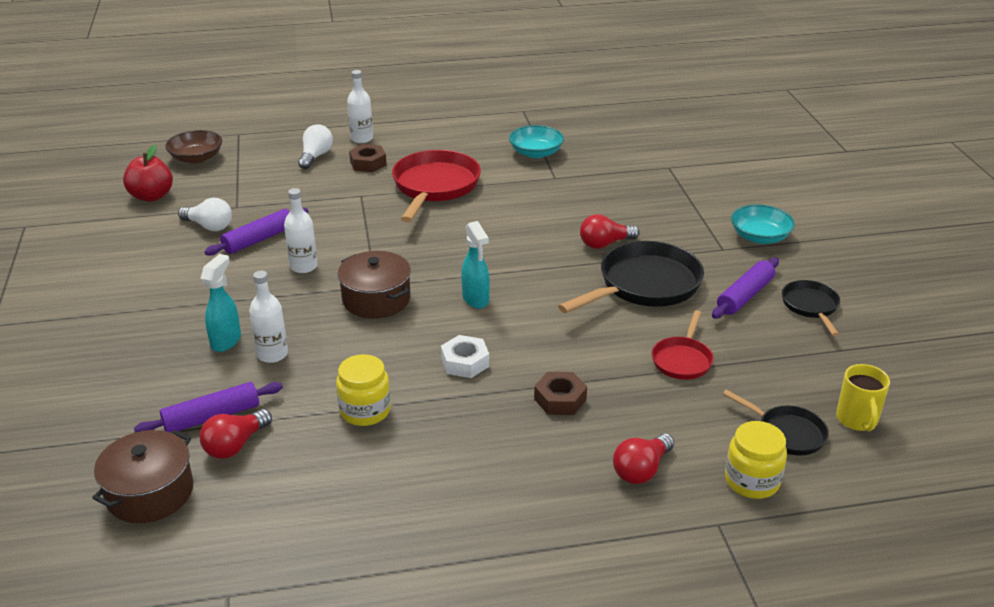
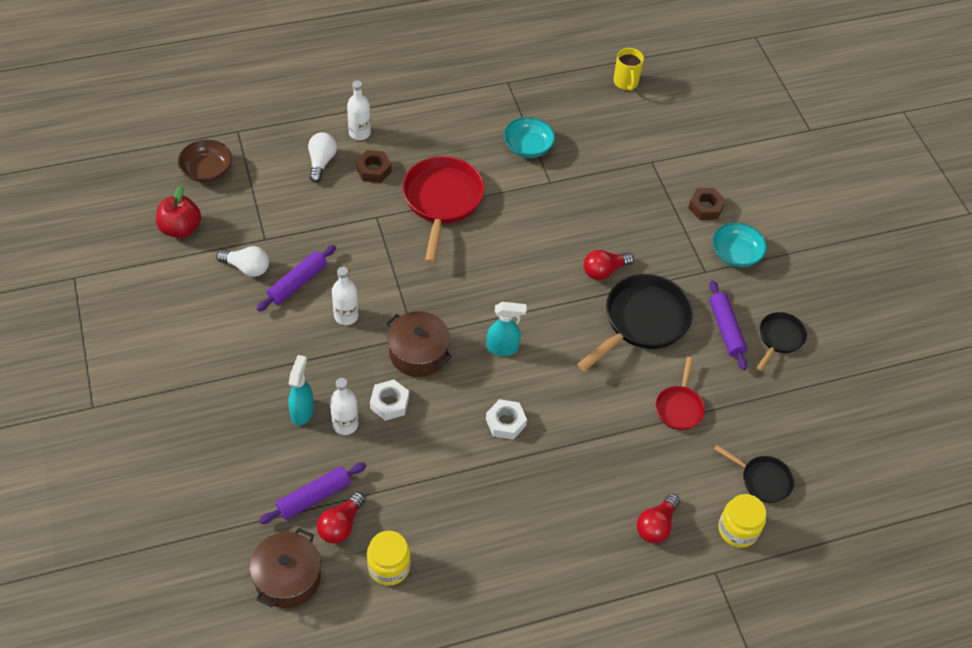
camera: 10 degrees left, 20 degrees up
(330, 339) = (389, 403): none -> white nut
(365, 411) = (435, 481): yellow jar -> yellow jar (389, 566)
(476, 299) = (503, 348): turquoise spray bottle -> turquoise spray bottle turned 60 degrees counterclockwise
(560, 399) = (587, 457): brown nut -> brown nut (705, 207)
(745, 296) = (726, 329): purple rolling pin -> purple rolling pin turned 45 degrees counterclockwise
(811, 306) = (779, 338): black pan -> black pan turned 45 degrees clockwise
(857, 420) = (814, 462): yellow mug -> yellow mug (626, 82)

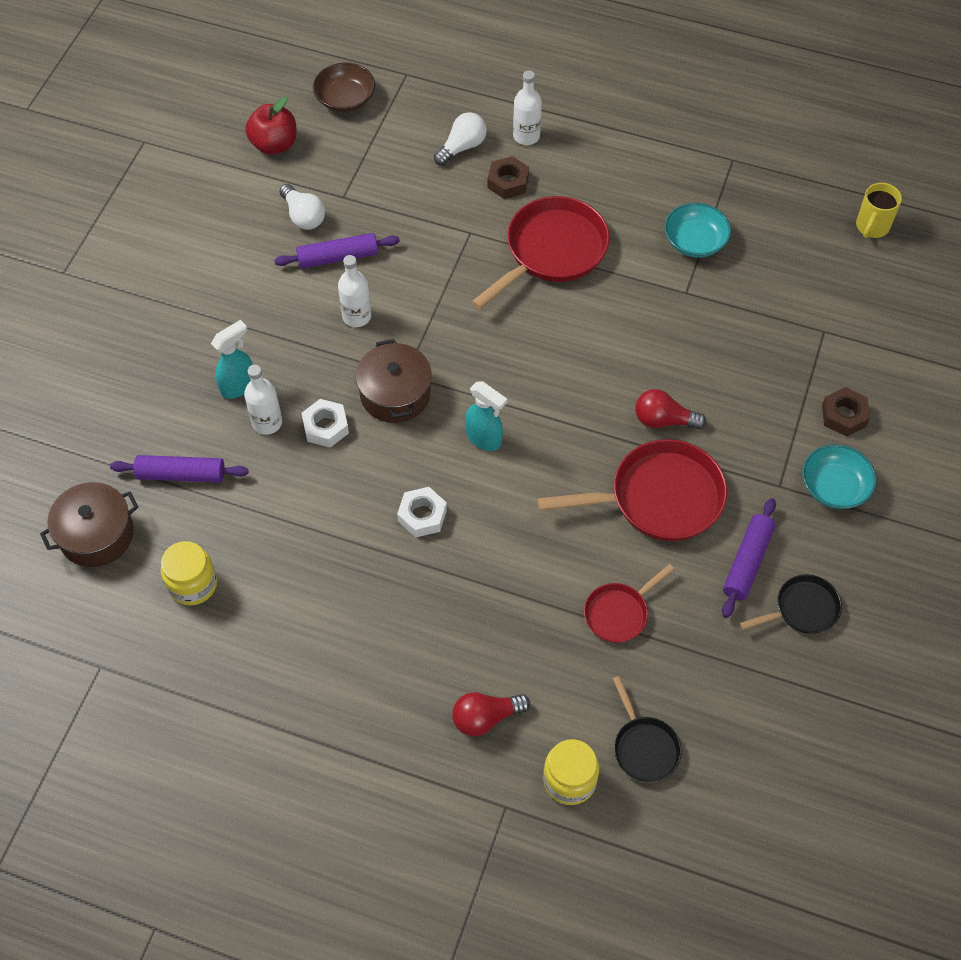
camera: 40 degrees right, 5 degrees up
(341, 525) = (183, 516): red light bulb -> none
(642, 321) = (658, 498): black pan -> red pan

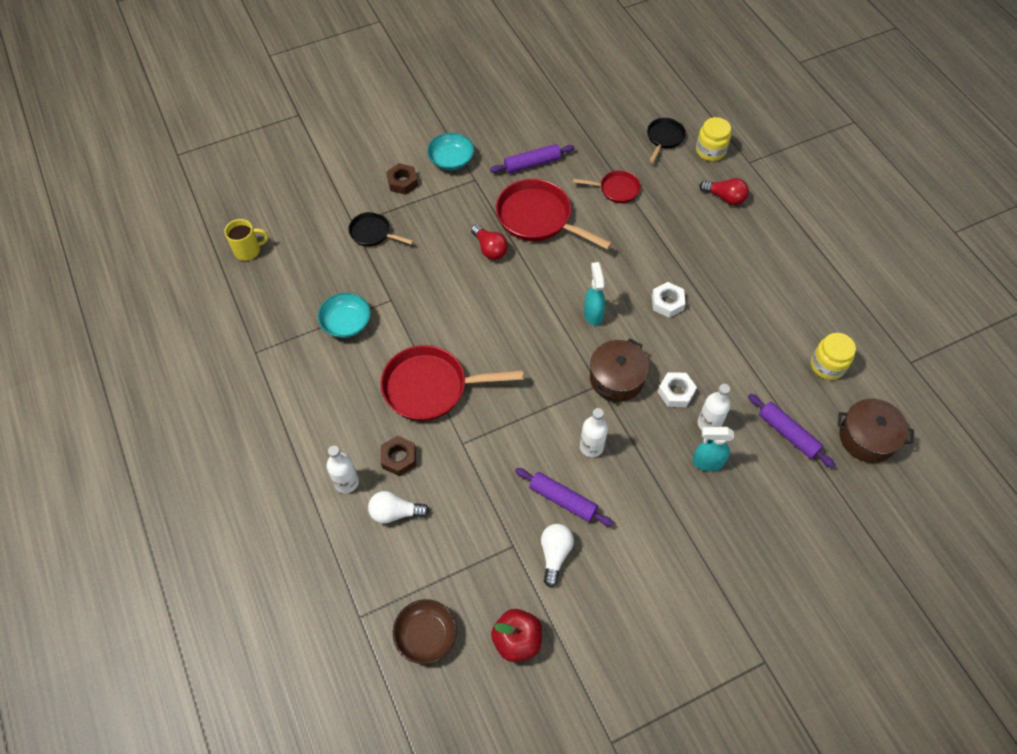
camera: 135 degrees left, 0 degrees up
(802, 609) = (532, 131): black pan -> black pan (373, 233)

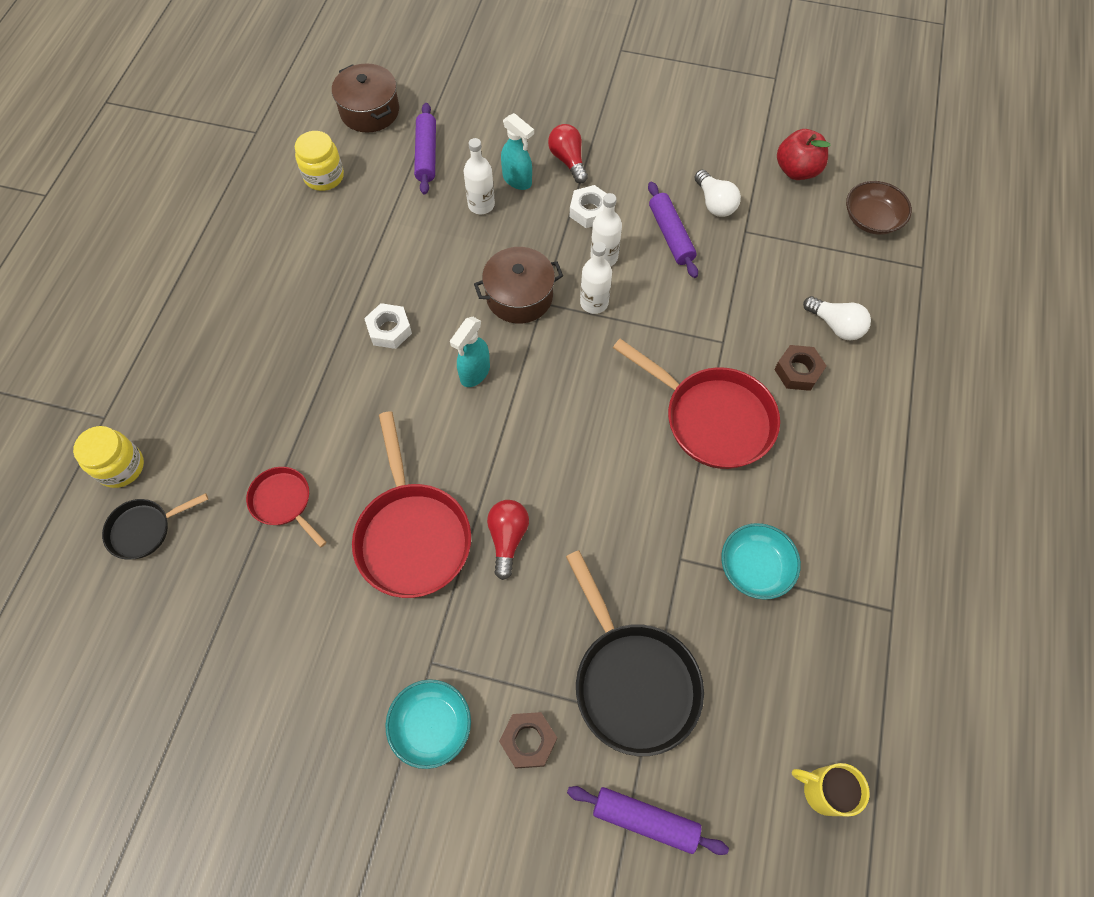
camera: 140 degrees left, 5 degrees up
(346, 482) = (867, 384): white bottle -> white bottle (594, 303)
(373, 233) = (632, 681): black pan -> black pan, size x1.84
(532, 164) = (337, 627): purple rolling pin -> purple rolling pin (645, 820)
(555, 554) = (714, 203): white light bulb -> white light bulb turned 75 degrees counterclockwise
(676, 392) = (479, 247): white nut -> white nut (589, 211)
(725, 197) = (187, 396): red light bulb -> red light bulb (568, 160)

